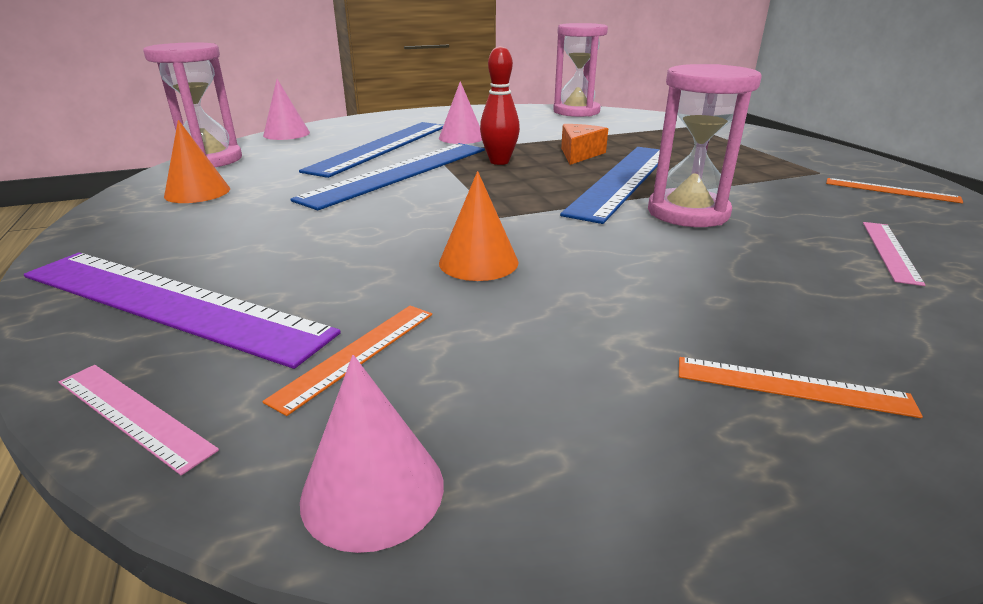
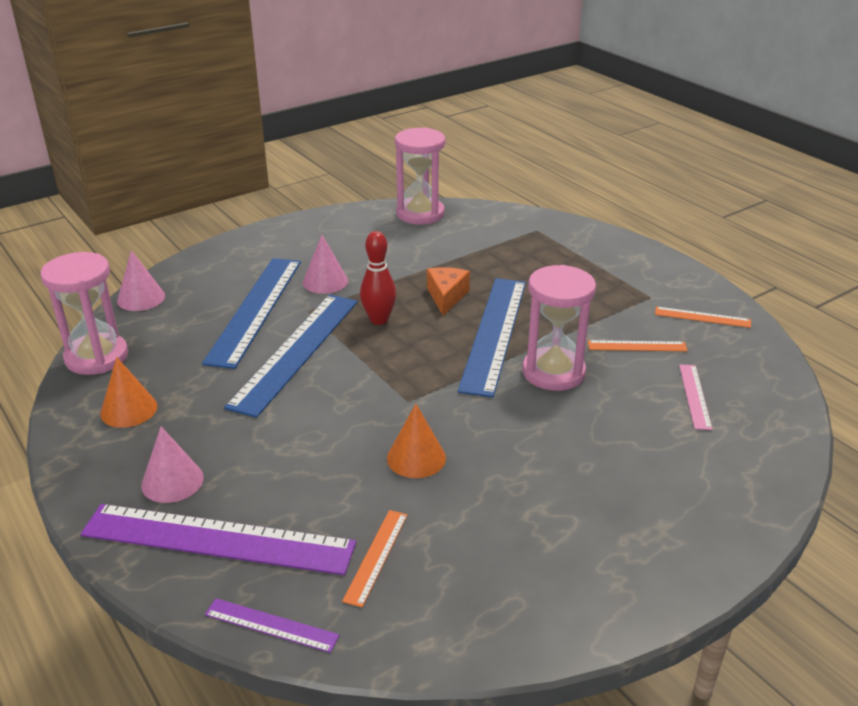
camera: 15 degrees left, 5 degrees up
(133, 414) = (271, 625): pink ruler -> purple ruler
(373, 490) = (434, 638): pink cone -> pink cone (172, 481)
(791, 386) = (632, 530): orange ruler -> orange ruler (637, 346)

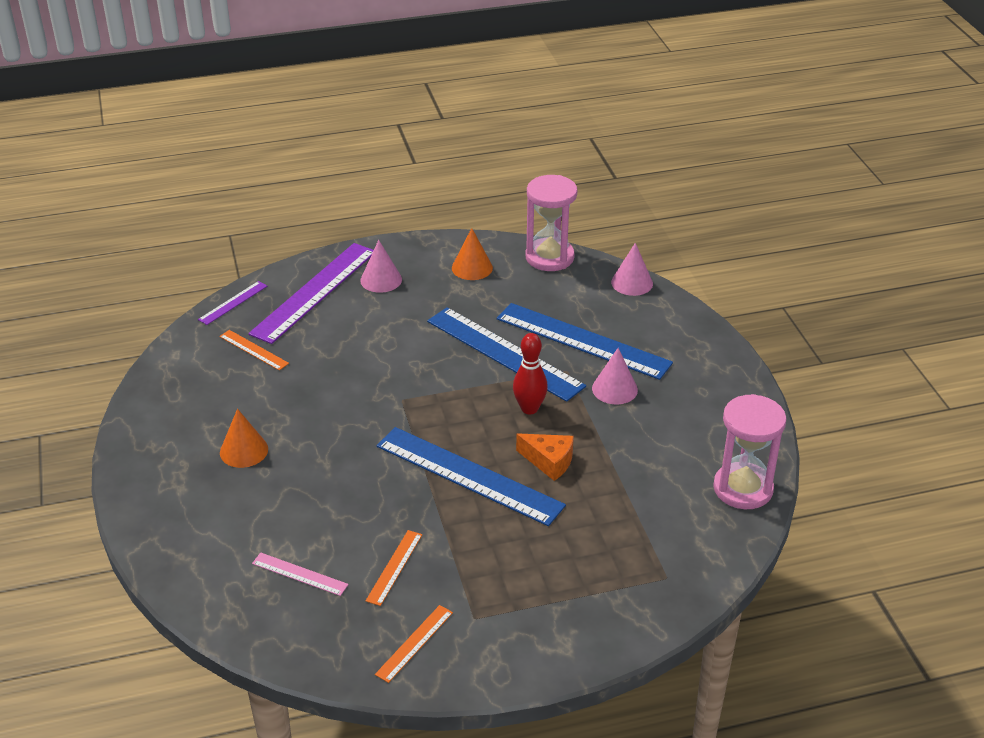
camera: 110 degrees right, 5 degrees up
(416, 458) = (332, 387): orange cone -> orange cone (244, 450)
(553, 372) = (388, 494): pink hourglass -> none

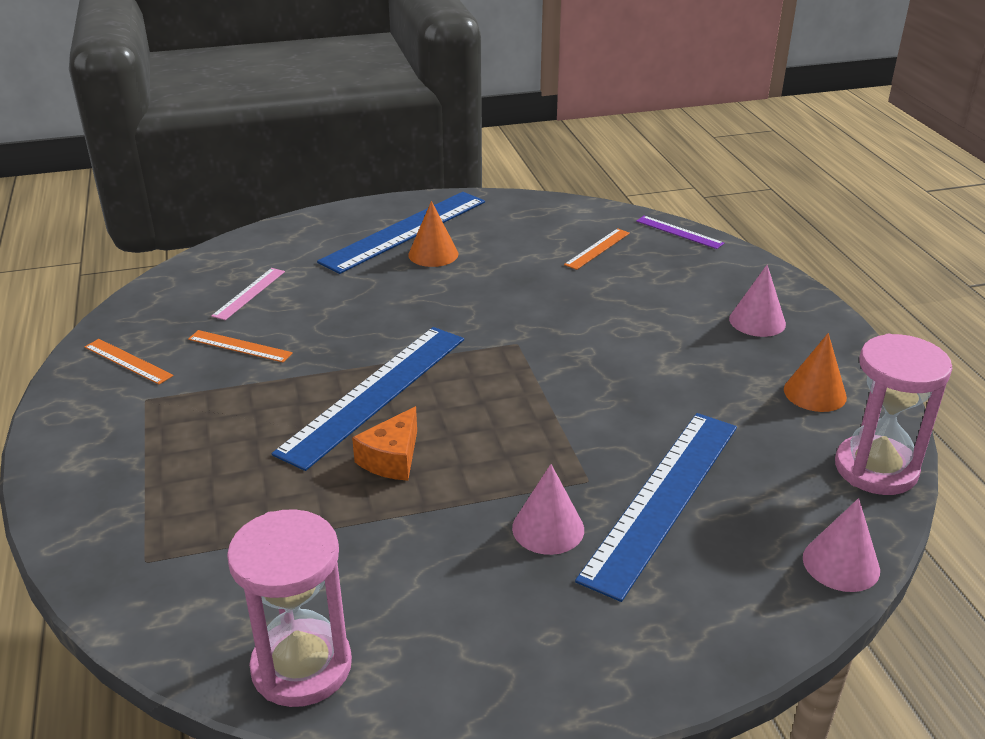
camera: 90 degrees right, 5 degrees down
(314, 292) = (715, 277): purple ruler -> none
(504, 353) = (619, 421): blue ruler -> blue ruler (405, 231)
(529, 408) = (500, 443): red bowling pin -> none

